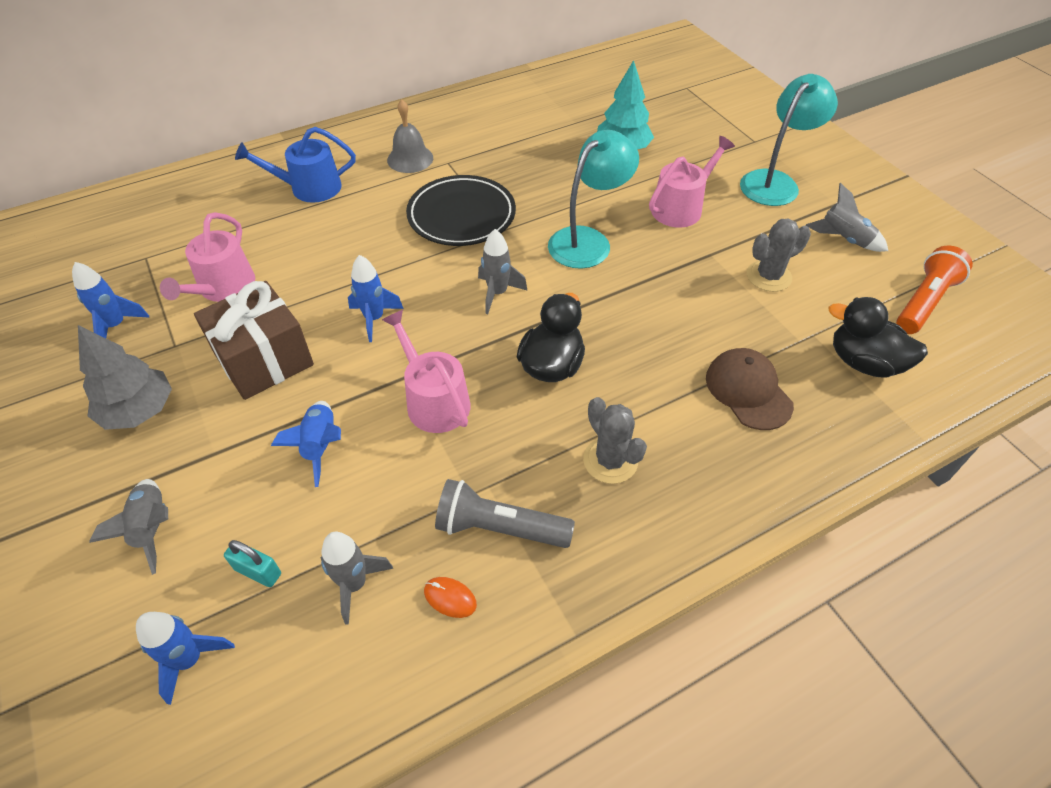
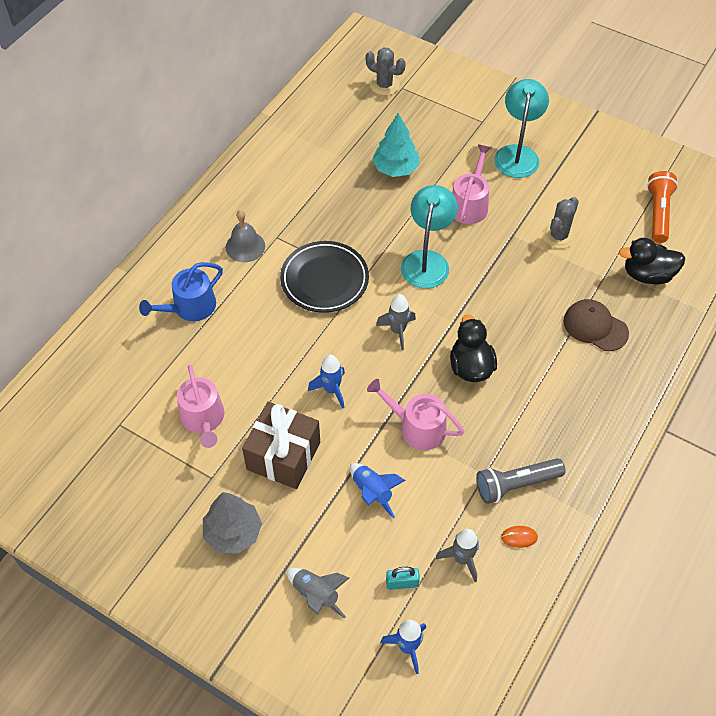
camera: 30 degrees left, 5 degrees up
(116, 326) = (154, 485): blue rocket -> none
(610, 460) = (548, 412): grey cactus -> grey cactus (384, 85)
(843, 239) = (587, 185): grey rocket -> none

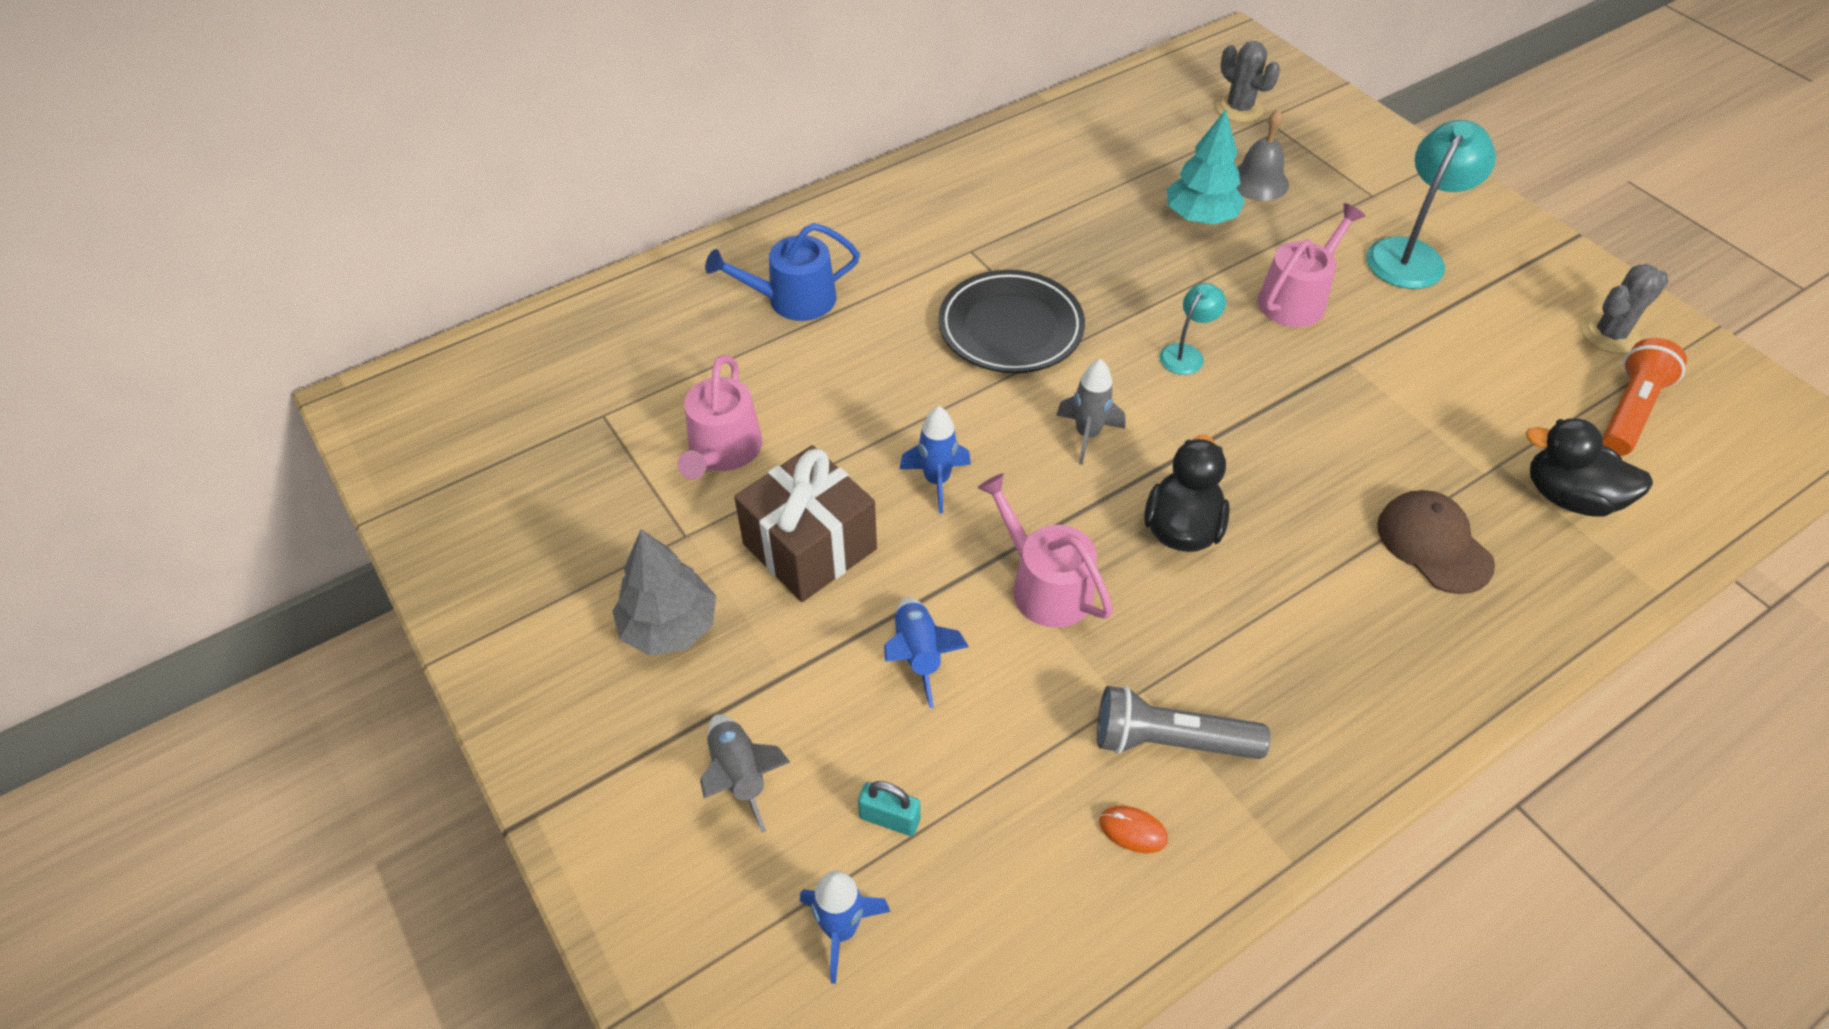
camera: 25 degrees right, 5 degrees down
(245, 246) = (918, 248): grey bell -> grey bell (1258, 181)
(427, 261) = (1186, 353): turquoise lamp -> turquoise lamp, size x0.54
(462, 559) = (1012, 824): grey rocket -> none
(558, 236) = (1429, 388): grey cactus -> grey cactus (1609, 334)

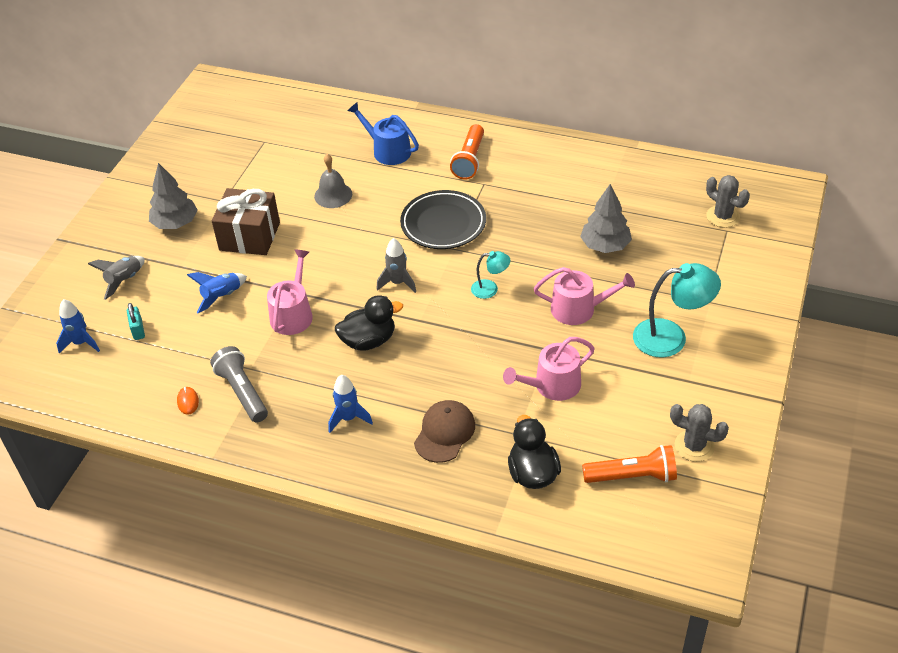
camera: 55 degrees right, 5 degrees down
(723, 451) = (277, 184): pink watering can -> pink watering can (552, 385)
(908, 237) = (469, 160): none -> orange flashlight
(936, 481) = (321, 252): blue rocket -> blue rocket (348, 418)
(1200, 217) = (605, 246): turquoise tree -> grey tree
(1239, 109) = (723, 216): grey cactus -> grey cactus turned 60 degrees counterclockwise
(1258, 181) = (663, 253): grey bell -> grey bell (333, 195)

